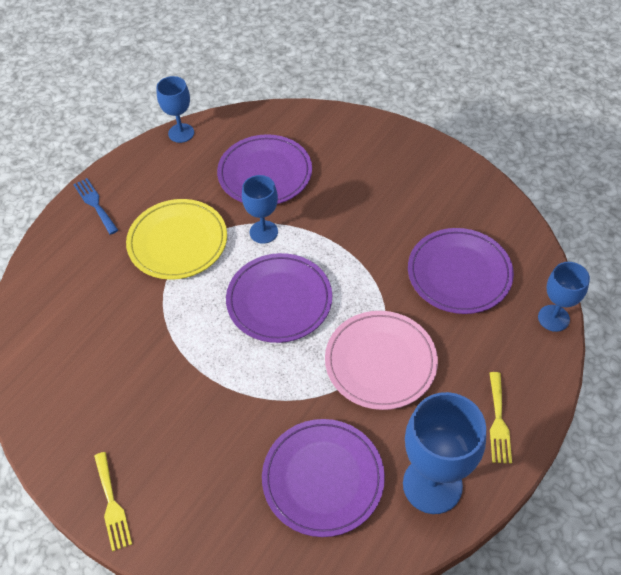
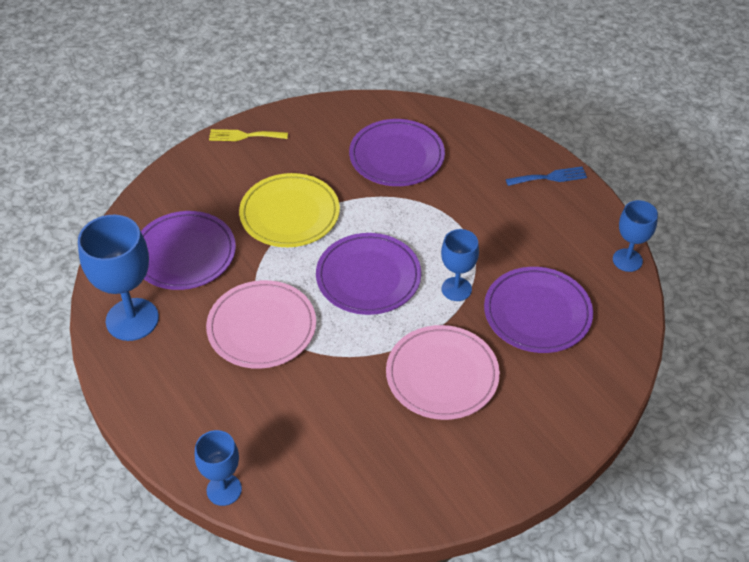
camera: 110 degrees right, 5 degrees down
(177, 242) = (474, 224): yellow plate -> yellow plate (289, 214)
(360, 214) = (442, 375): none -> pink plate
(459, 273) = (322, 431): purple plate -> purple plate (396, 156)
(498, 421) = (152, 389): yellow fork -> none

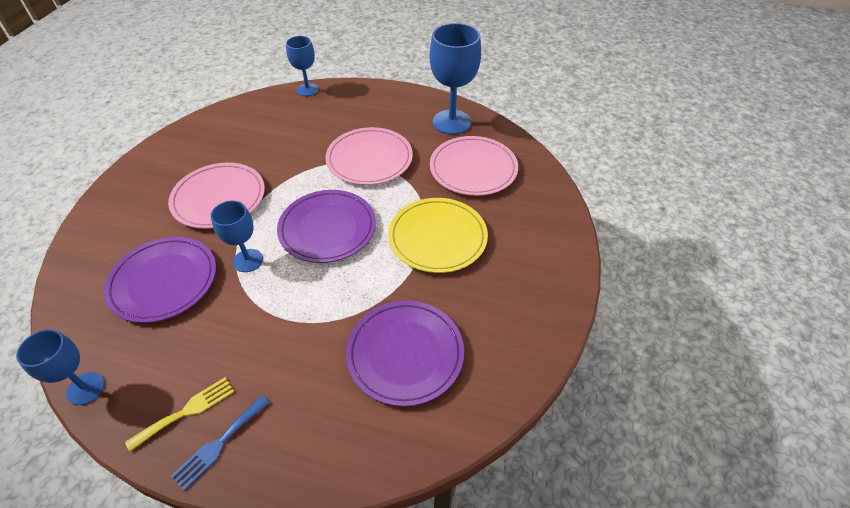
camera: 140 degrees right, 0 degrees up
(184, 254) = (473, 169): purple plate -> pink plate
(244, 136) = (558, 279): yellow fork -> yellow fork (186, 411)

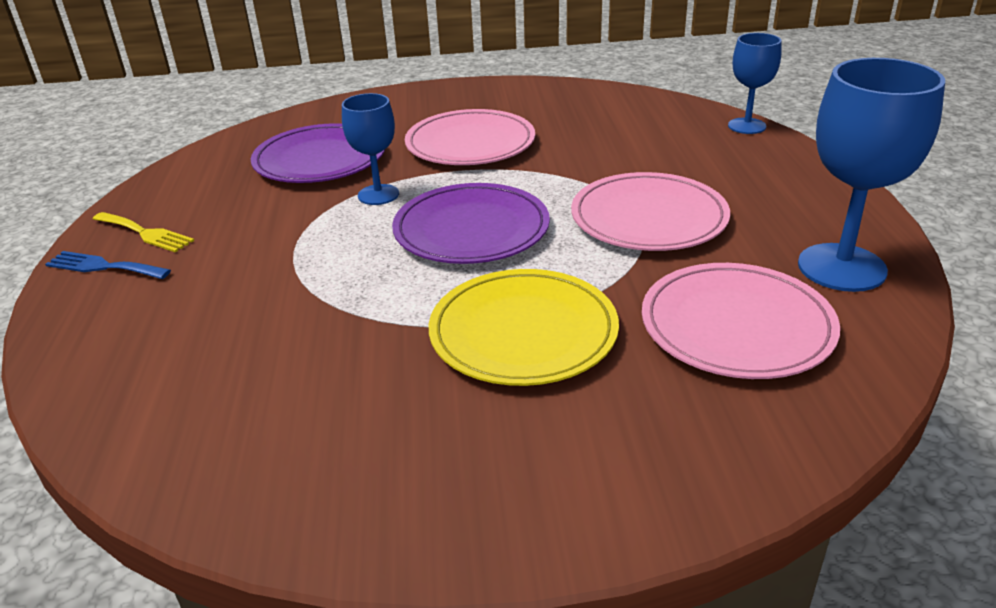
camera: 70 degrees right, 15 degrees down
(86, 388) = (167, 173): blue goblet -> none
(405, 354) = (264, 366): purple plate -> none

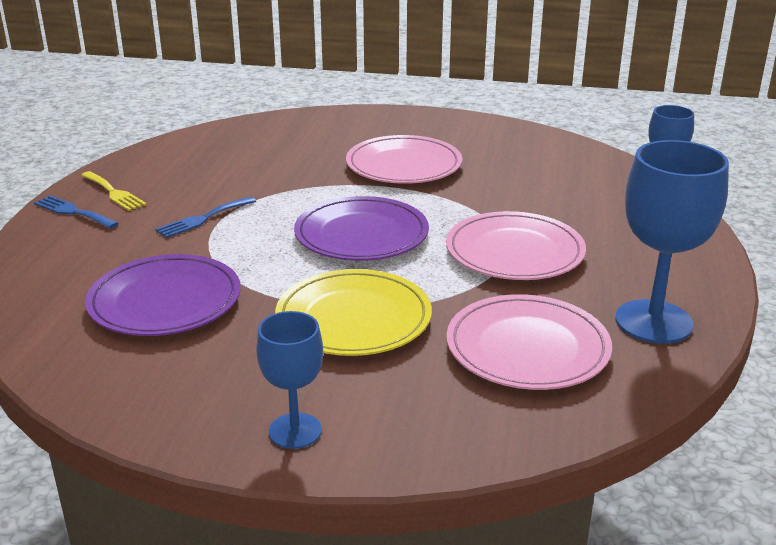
camera: 15 degrees right, 5 degrees down
(274, 245) = (203, 219): none -> blue fork
(320, 160) = (274, 158): purple plate -> purple plate (165, 301)
(378, 195) = (304, 194): blue goblet -> blue goblet (295, 431)

